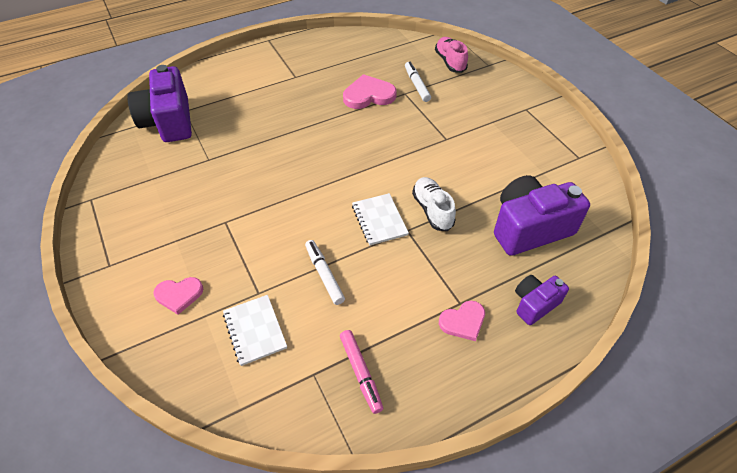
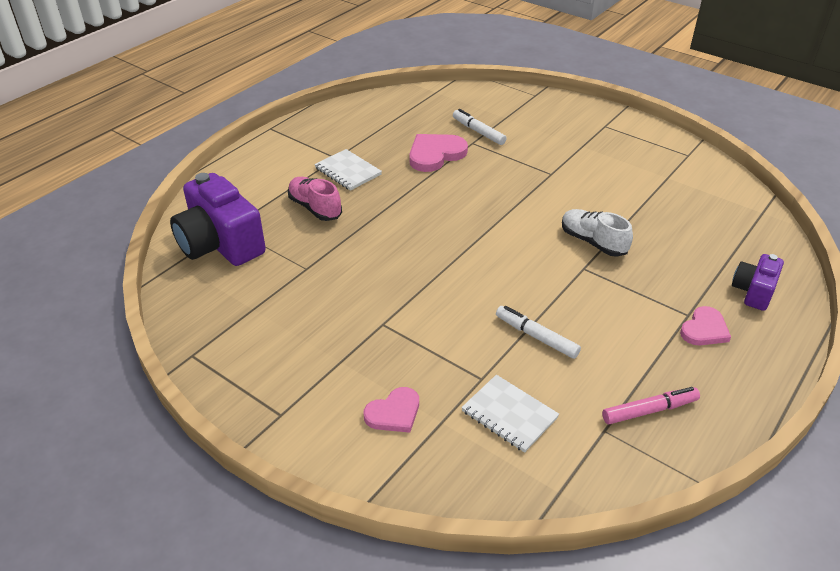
camera: 25 degrees left, 10 degrees down
(361, 373) = (649, 410): pink marker -> pink marker turned 60 degrees counterclockwise
(379, 220) = (548, 268): white notebook -> white notebook (348, 171)
(450, 62) = (494, 101): pink shoe -> pink shoe (315, 208)
(529, 228) = (695, 229): purple camera -> none

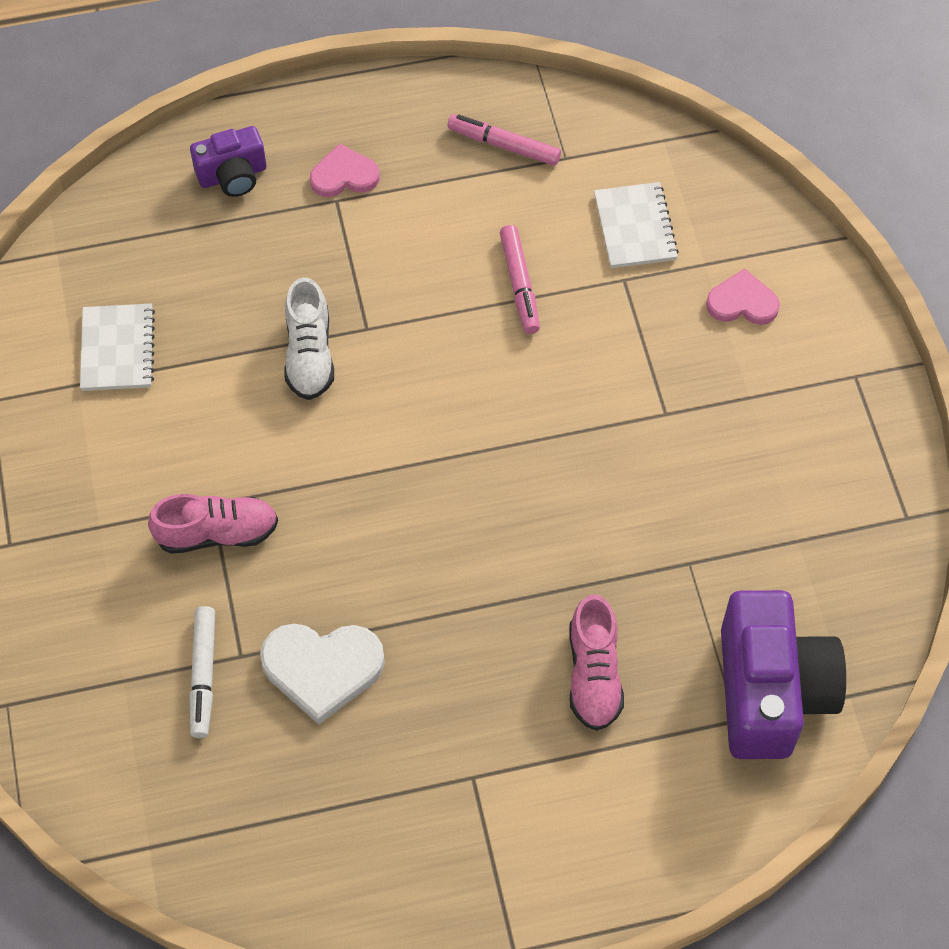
camera: 140 degrees left, 20 degrees up
(348, 171) = (483, 726): white notebook -> white notebook (117, 349)
(435, 154) = (322, 669): pink heart -> white heart
(535, 167) = (217, 533): none -> pink shoe
(536, 337) = (520, 284): white marker -> pink marker

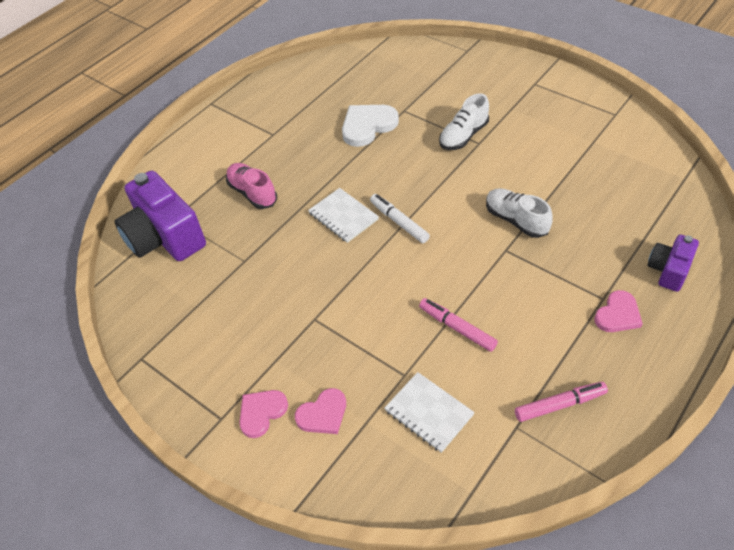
camera: 145 degrees right, 10 degrees down
(117, 349) = (598, 163): white notebook -> white notebook (343, 216)
(203, 675) = (410, 97): white marker -> white marker (399, 222)
(217, 533) = (463, 136): pink shoe -> white shoe
(806, 350) = (261, 412): none -> pink heart

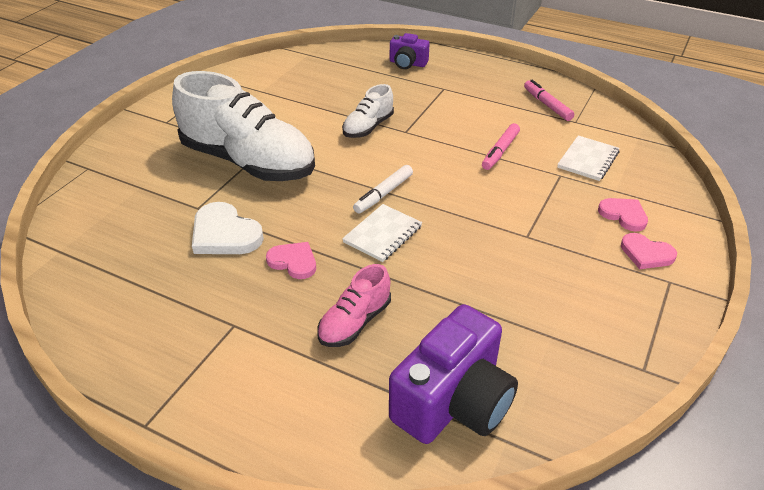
camera: 105 degrees left, 10 degrees down
(463, 136) = (248, 162): white shoe -> white shoe, size x2.13
(618, 314) = (457, 83): pink heart -> pink heart (293, 262)

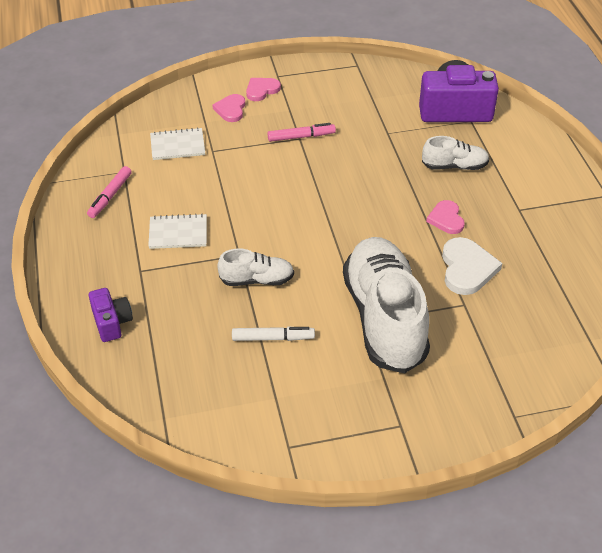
camera: 130 degrees left, 5 degrees up
(355, 322) = (454, 166): pink shoe -> white shoe
(382, 234) = (373, 196): white notebook -> white notebook (178, 233)
(383, 194) = (333, 219): white marker -> white marker (273, 338)
(500, 151) = (212, 190): pink marker -> pink marker (301, 137)
(646, 254) = (261, 90): pink heart -> pink heart turned 120 degrees counterclockwise

